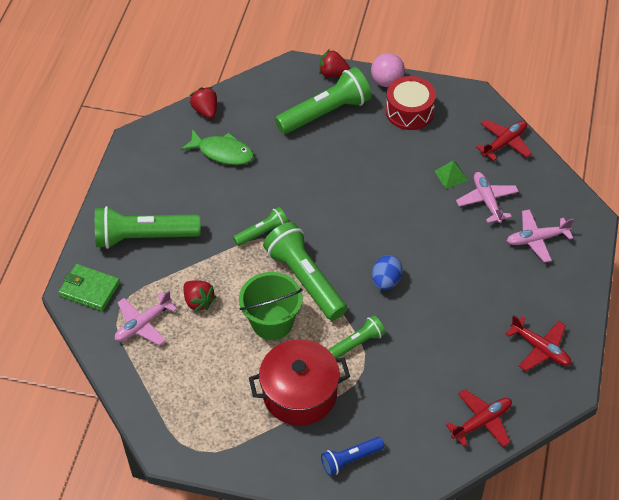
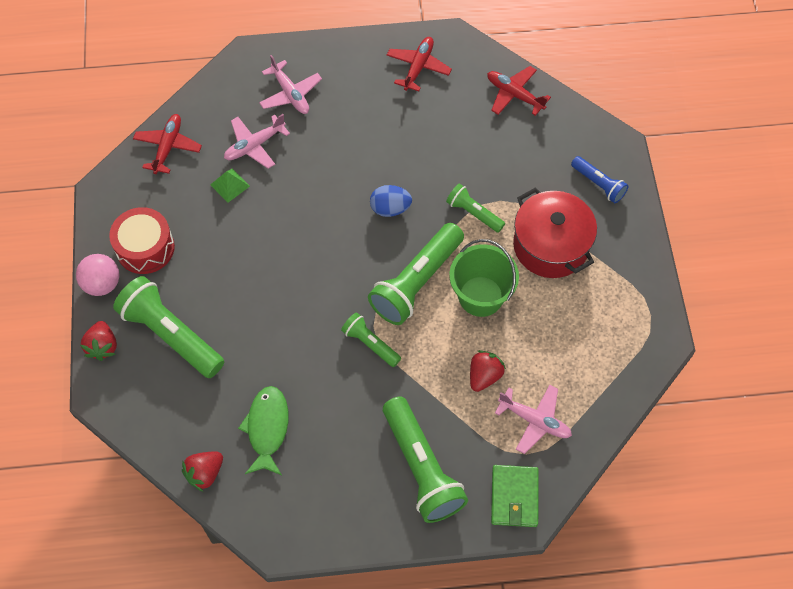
camera: 110 degrees left, 10 degrees up
(504, 143) = (168, 147): red plane -> red plane turned 75 degrees clockwise

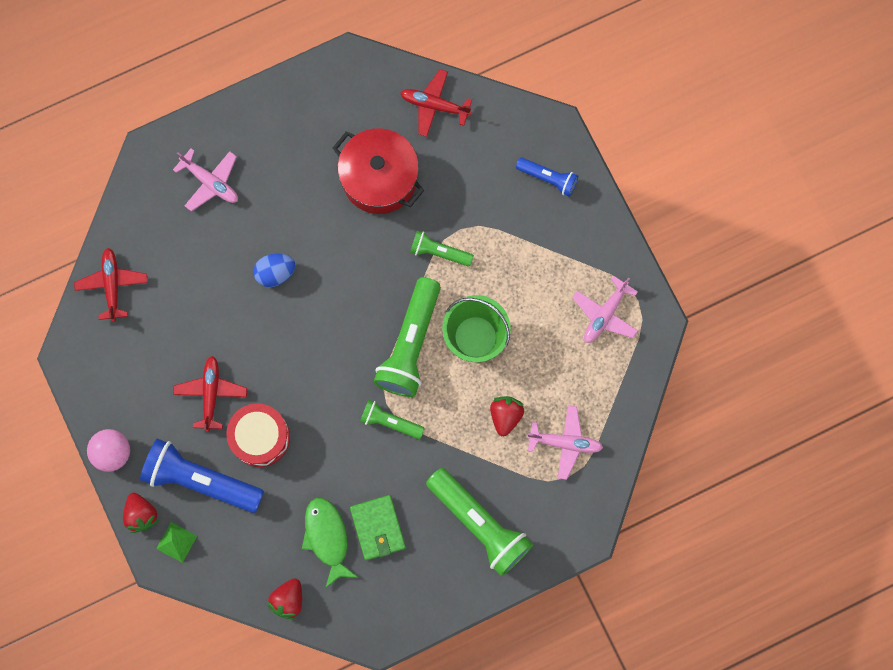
camera: 20 degrees left, 15 degrees up
(145, 248) = (137, 401): red drum -> red drum (260, 437)
(171, 335) = (200, 480): green flashlight -> blue flashlight
(230, 185) = (191, 305): green pyramid -> green pyramid (176, 542)
(254, 145) = (198, 253): pink plane -> pink plane (605, 314)
(390, 208) = (357, 275): blue egg -> blue egg (275, 273)
(418, 67) = (327, 106): red plane -> red plane (211, 393)
(514, 497) = (570, 521): green wallet -> green wallet (378, 528)
(550, 246) = (523, 261): red pot -> red pot (379, 178)

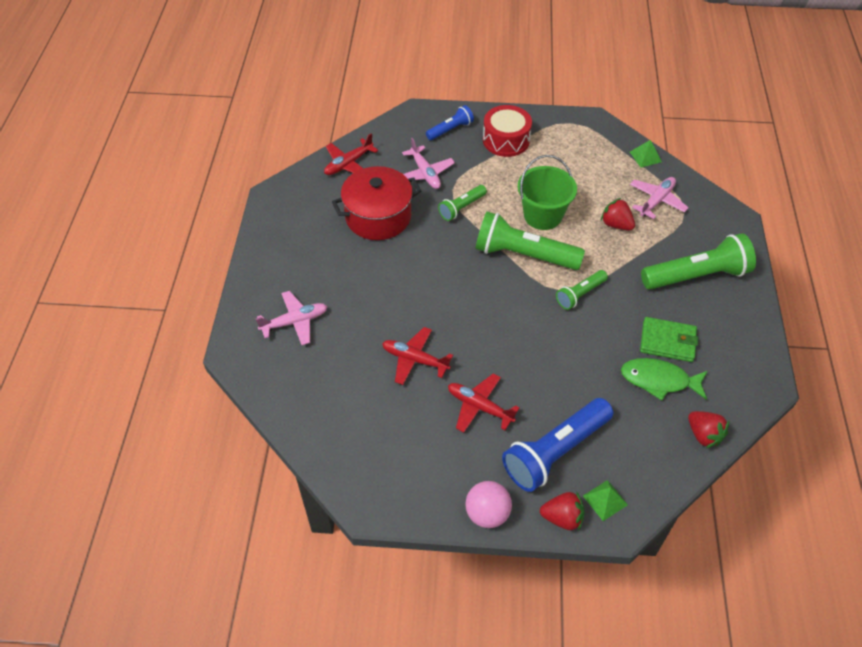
camera: 60 degrees left, 25 degrees down
(112, 285) = (328, 437): red plane -> red plane (415, 359)
(260, 437) = (541, 388): red drum -> red drum (506, 140)
(275, 273) = (405, 313): blue egg -> none
(410, 344) = (523, 255): green flashlight -> green flashlight turned 150 degrees clockwise
(605, 314) = (571, 142): pink plane -> pink plane (425, 173)
(629, 403) = (645, 156): none -> green pyramid

